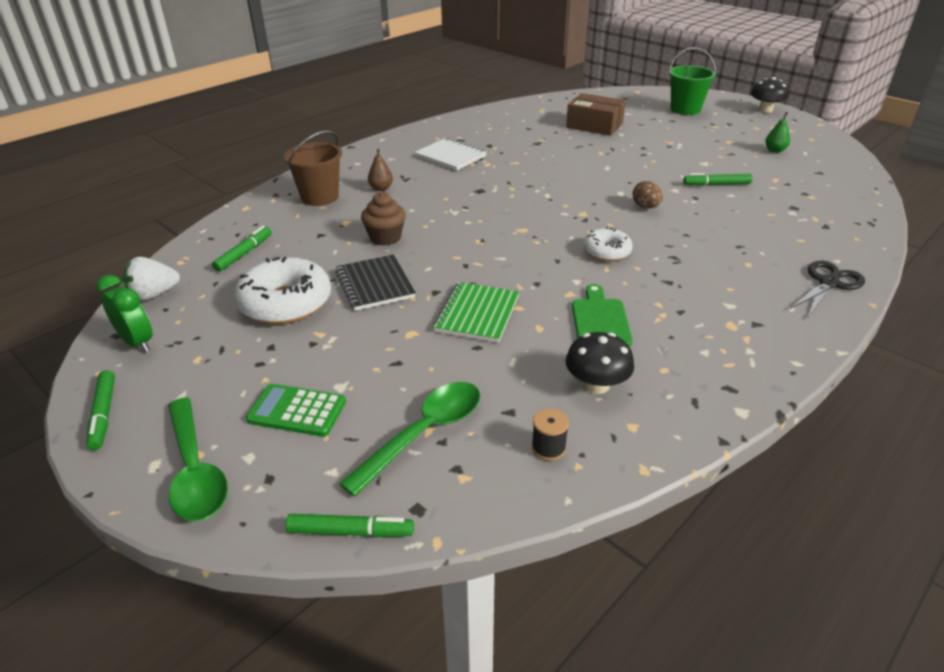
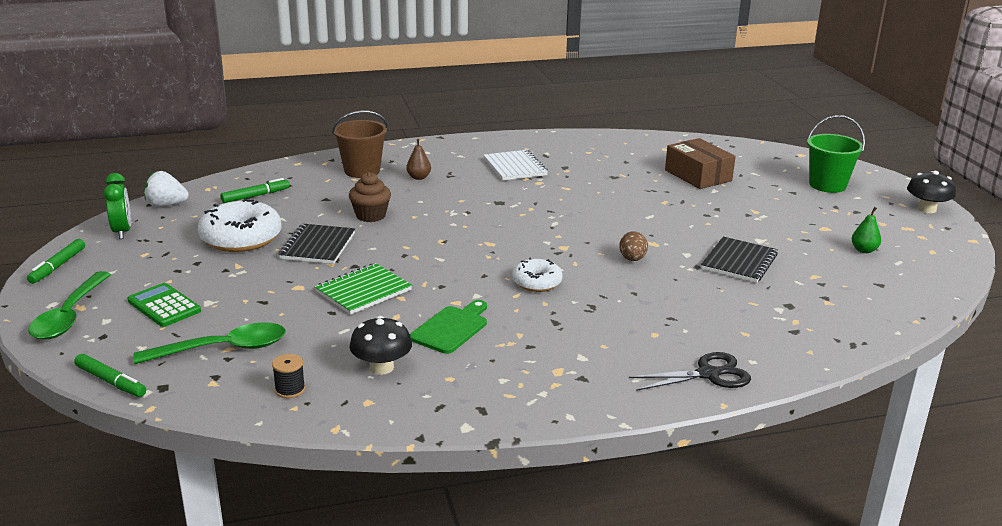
camera: 30 degrees right, 10 degrees down
(716, 184) = (739, 262): green marker -> black notebook

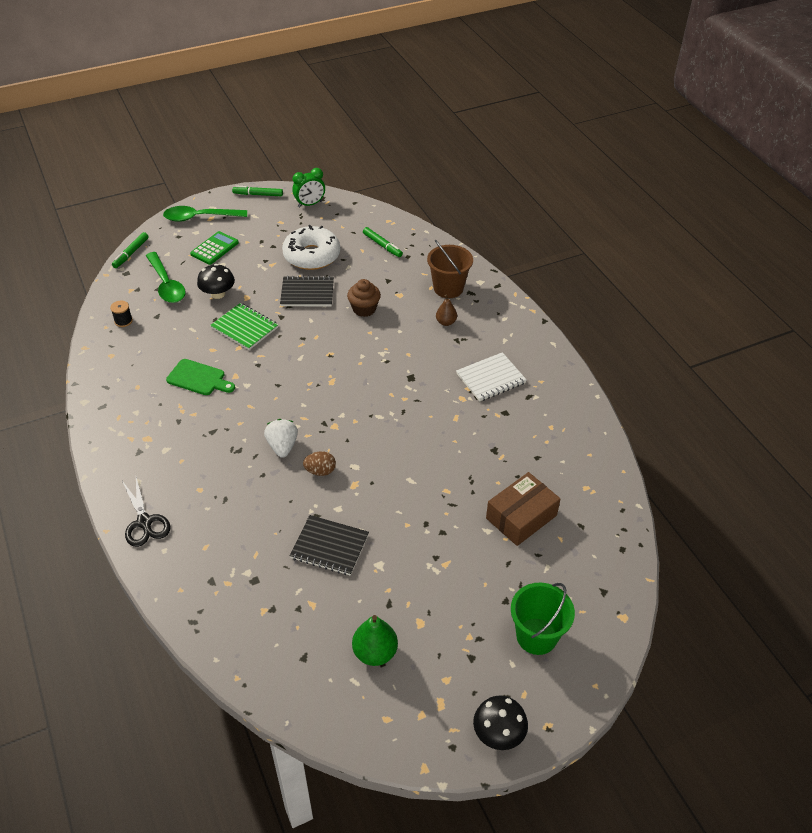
camera: 80 degrees right, 20 degrees up
(166, 205) = (355, 210): white strawberry -> white strawberry (282, 446)
(381, 367) = (148, 354): black mushroom -> black mushroom (218, 294)
(536, 282) = (270, 415): white donut -> none
(864, 250) = (375, 652): green pear -> green pear, size x1.58

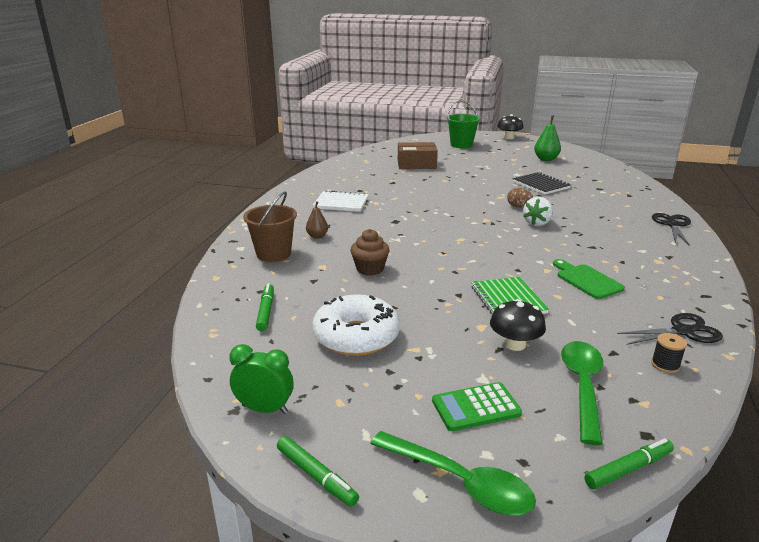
camera: 140 degrees left, 20 degrees down
(115, 356) = (683, 331): none -> black scissors
(307, 293) = (408, 302): black notebook -> none

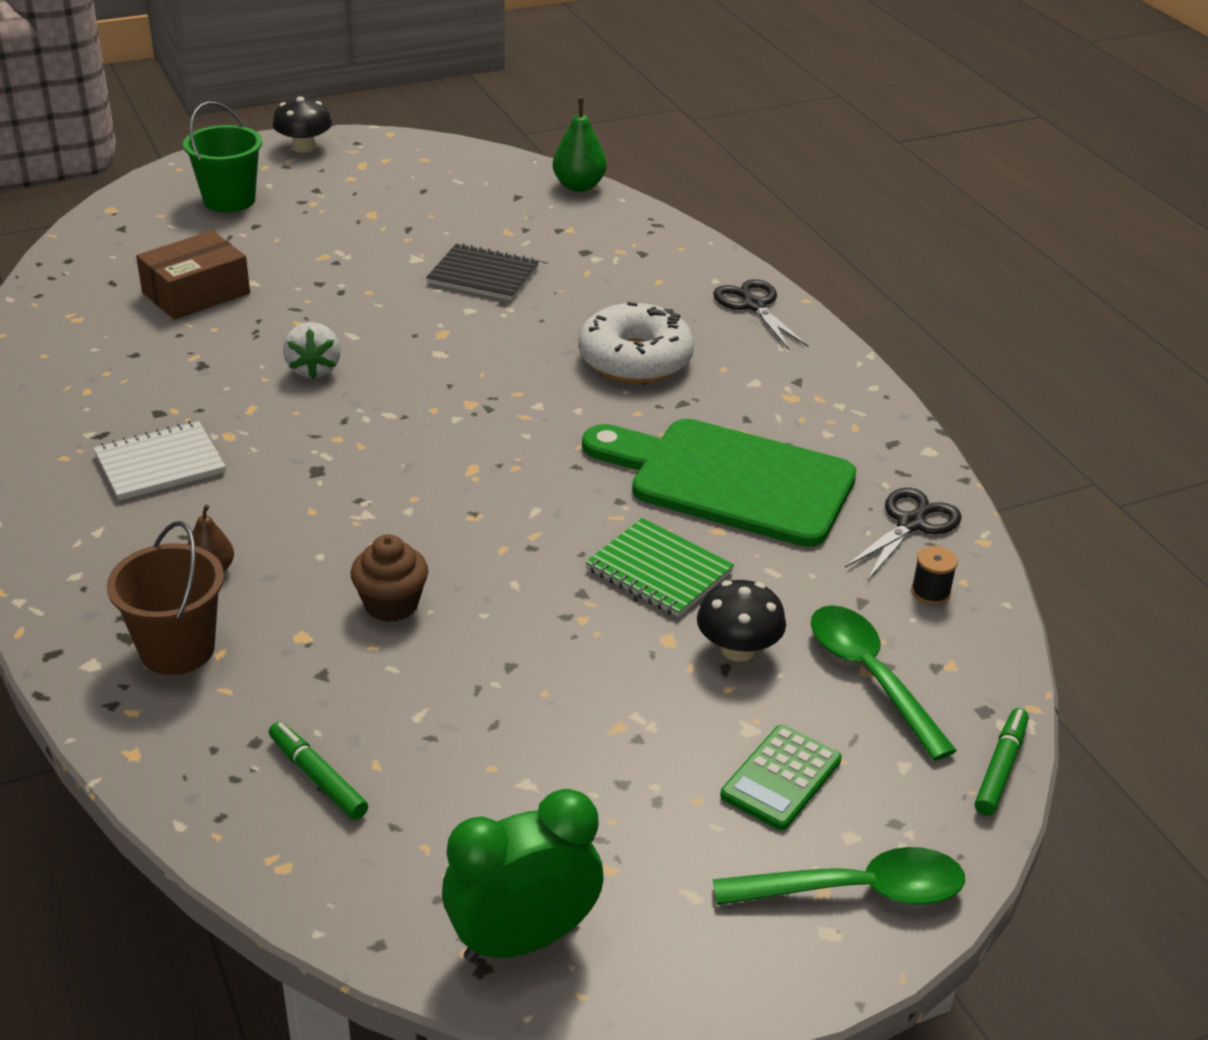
camera: 40 degrees left, 10 degrees up
(264, 409) = (522, 940): green clock -> green clock, size x1.50
(316, 476) = (695, 987): green marker -> none
(356, 336) = (514, 749): white donut -> white donut (635, 359)
(518, 207) = (495, 349): brown egg -> none
(537, 223) = (559, 380): white strawberry -> white strawberry (314, 369)
(546, 159) = (431, 196): green pear -> green pear (579, 186)
(587, 280) = (730, 480): green cutting board -> green cutting board, size x2.04

